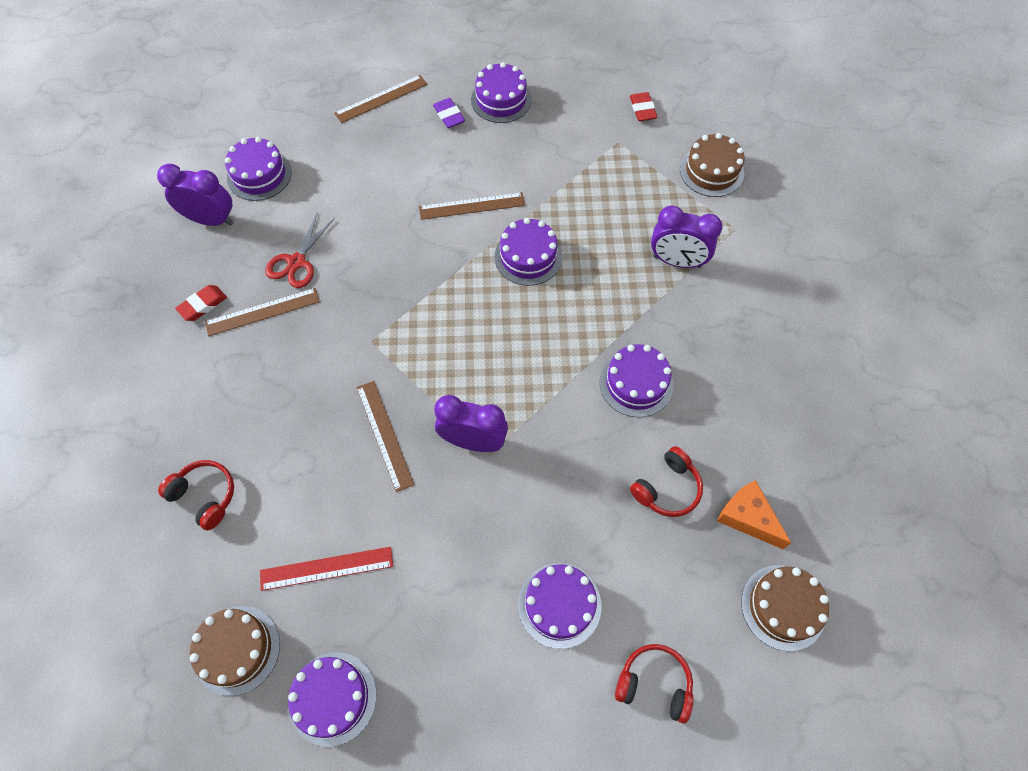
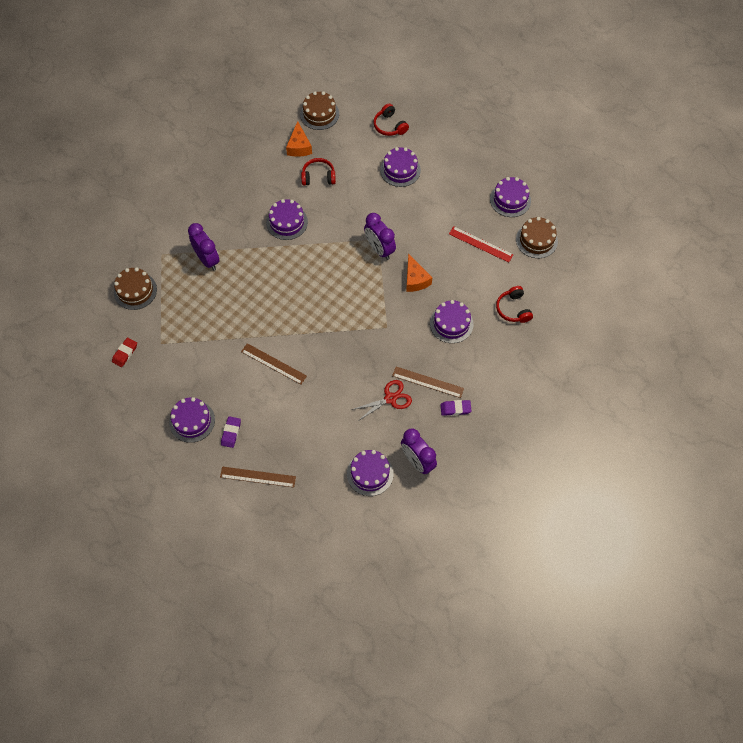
camera: 140 degrees left, 0 degrees up
(203, 305) = (455, 409): red eraser -> purple eraser
(384, 435) = (415, 279): brown ruler -> orange cheese
(528, 257) = (273, 314): purple cake -> purple cake (451, 323)

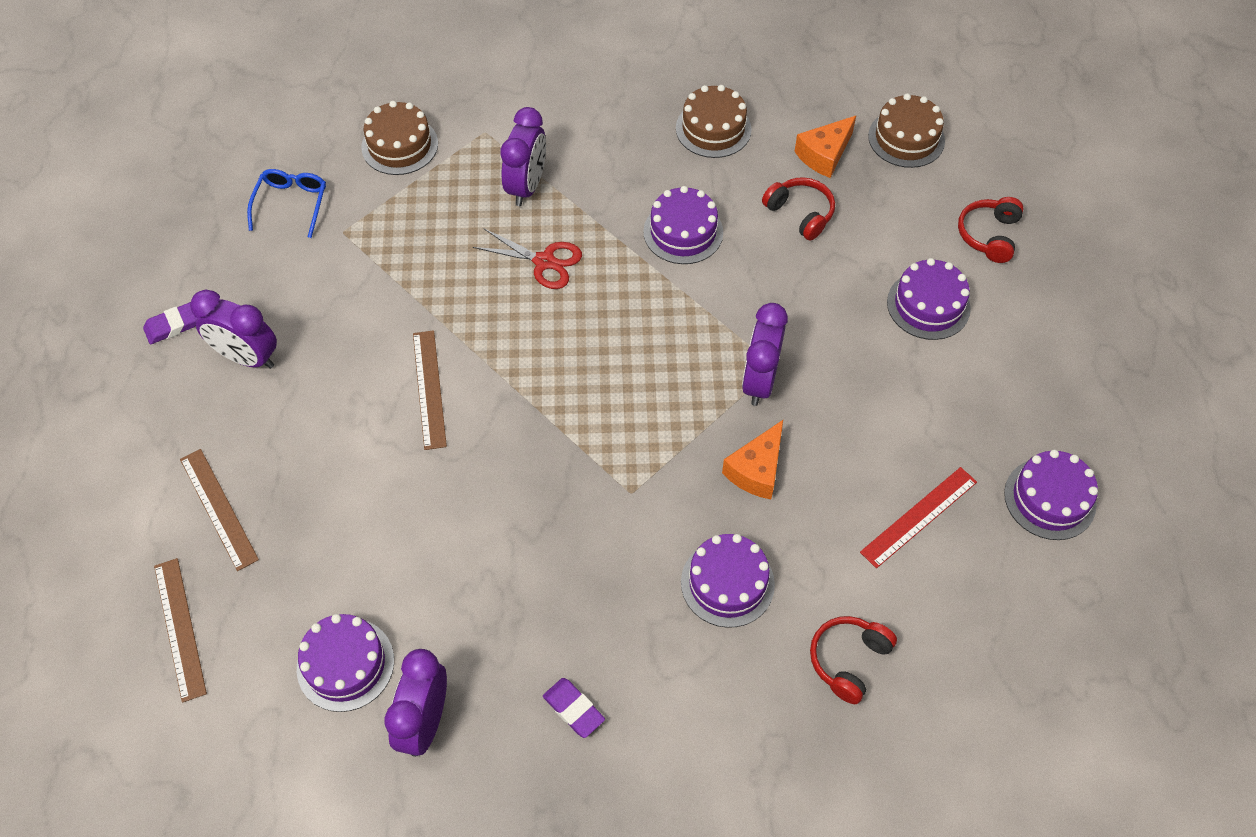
camera: 50 degrees right, 5 degrees down
(125, 353) = (291, 204): red eraser -> blue glasses
(192, 421) = (247, 358): purple cake -> purple clock
(231, 433) = (266, 420): purple eraser -> purple eraser (173, 326)
(390, 398) = (507, 593): red scissors -> red scissors (544, 261)
(428, 382) = (586, 628): brown ruler -> brown ruler (180, 628)
(480, 244) = (919, 517): red ruler -> red ruler turned 60 degrees clockwise
(536, 240) = (1018, 598): brown cake -> brown cake (713, 129)

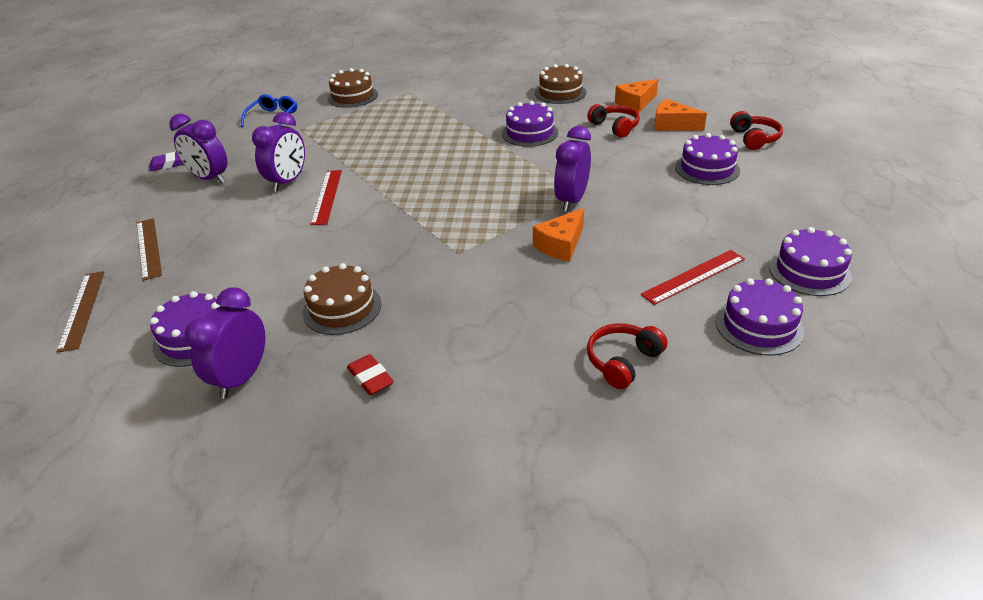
camera: 10 degrees right, 20 degrees down
(429, 389) = (327, 196): brown ruler -> red ruler
(527, 186) = (428, 113): purple clock -> purple clock (288, 182)
(544, 261) = (429, 143): red scissors -> none
(573, 709) = (370, 378): purple eraser -> red eraser
(727, 583) = (524, 307): purple cake -> purple cake (759, 326)
(879, 207) = (672, 125): none -> orange cheese
(906, 138) = (694, 98): brown cake -> brown cake (342, 308)
(988, 235) = (754, 138): red headphones -> red headphones turned 150 degrees clockwise

